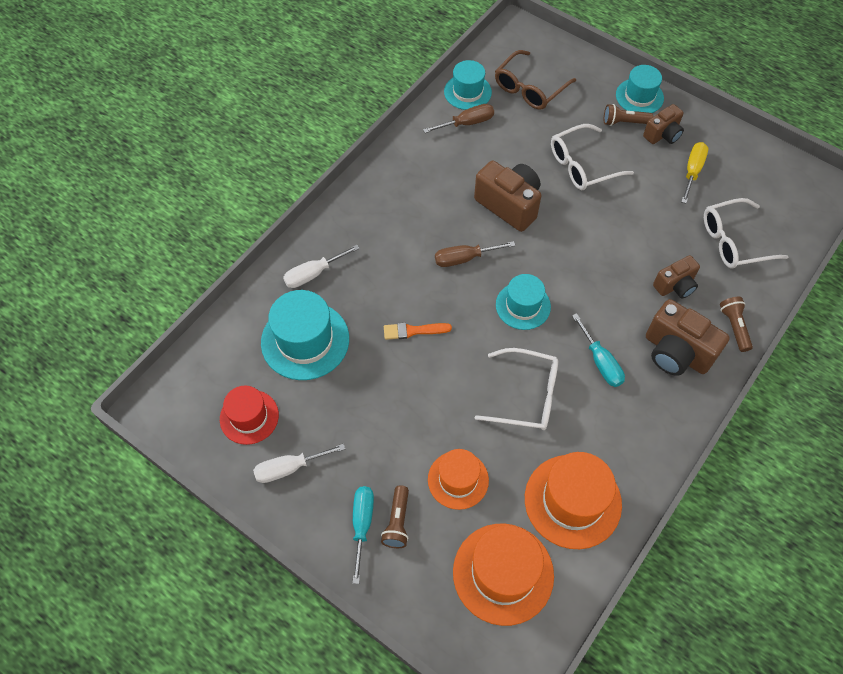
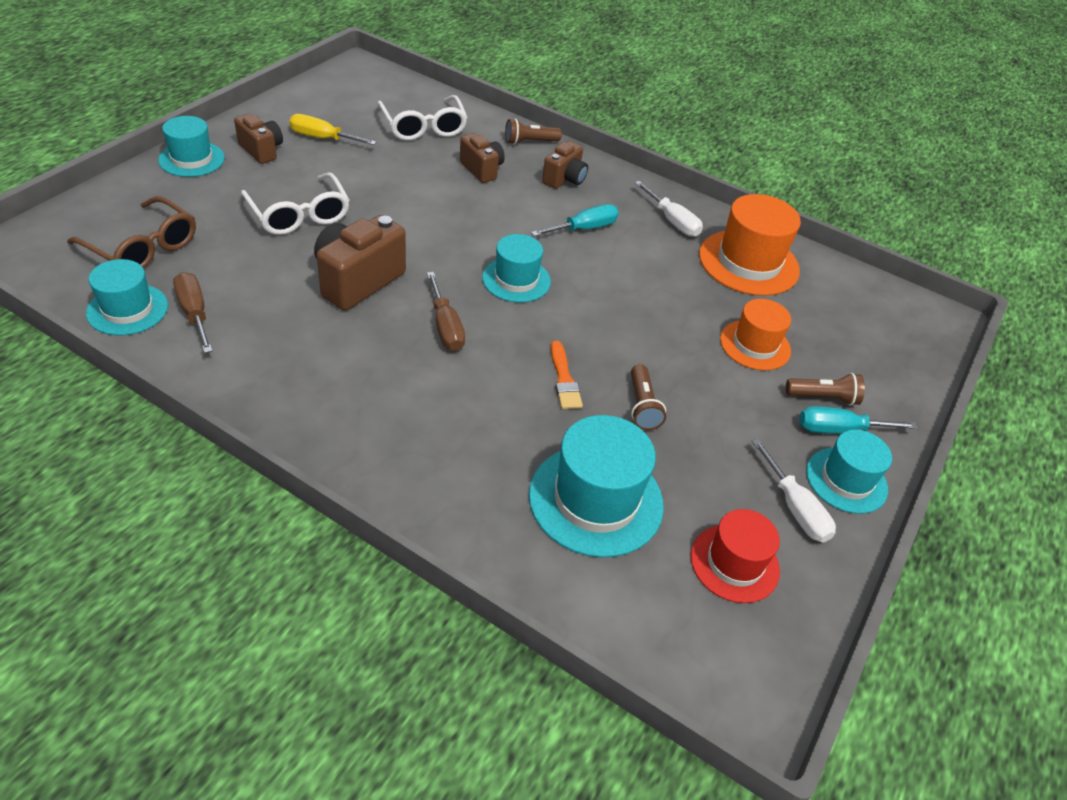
camera: 100 degrees left, 15 degrees down
(312, 514) = (846, 480): none -> turquoise hat
(313, 274) = (475, 494): white screwdriver -> white screwdriver (672, 221)
(503, 573) = (843, 316): orange hat -> none
(526, 396) = (637, 285): white glasses -> none
(624, 122) = (233, 175): brown flashlight -> brown flashlight (642, 406)
(676, 352) = (564, 179): brown camera -> brown camera, size x0.61

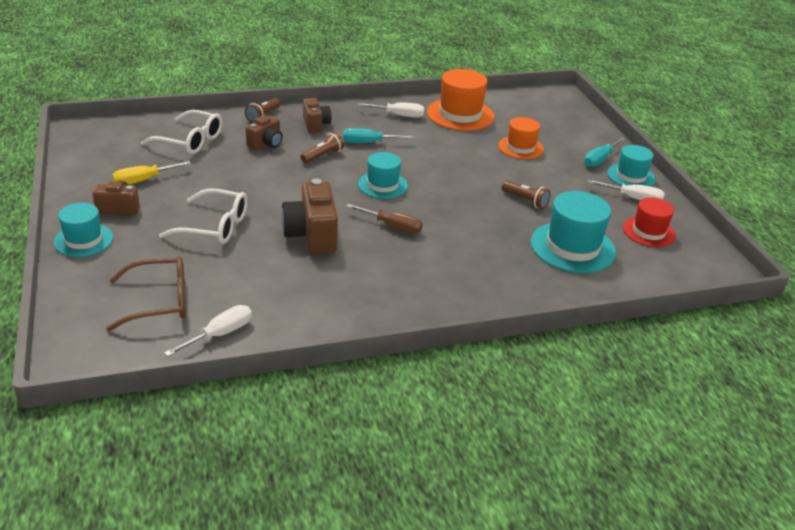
camera: 45 degrees left, 10 degrees down
(127, 309) = (220, 334): turquoise hat -> white screwdriver
(194, 313) = (261, 309): brown screwdriver -> none
(482, 169) = (266, 144): brown camera -> brown camera turned 120 degrees clockwise
(564, 379) = (479, 212): orange brush -> none
(584, 229) = (368, 143): turquoise screwdriver -> turquoise screwdriver turned 105 degrees counterclockwise
(823, 397) = (575, 151): brown flashlight -> brown flashlight (322, 156)

